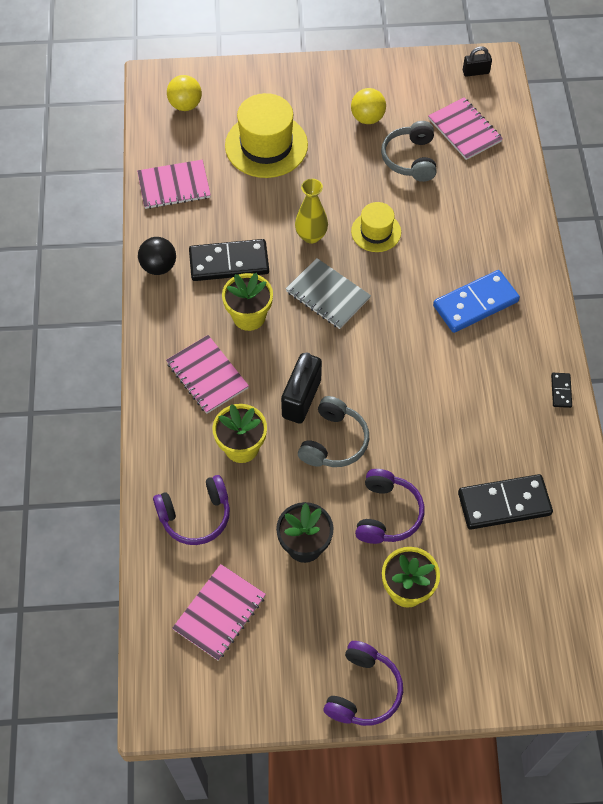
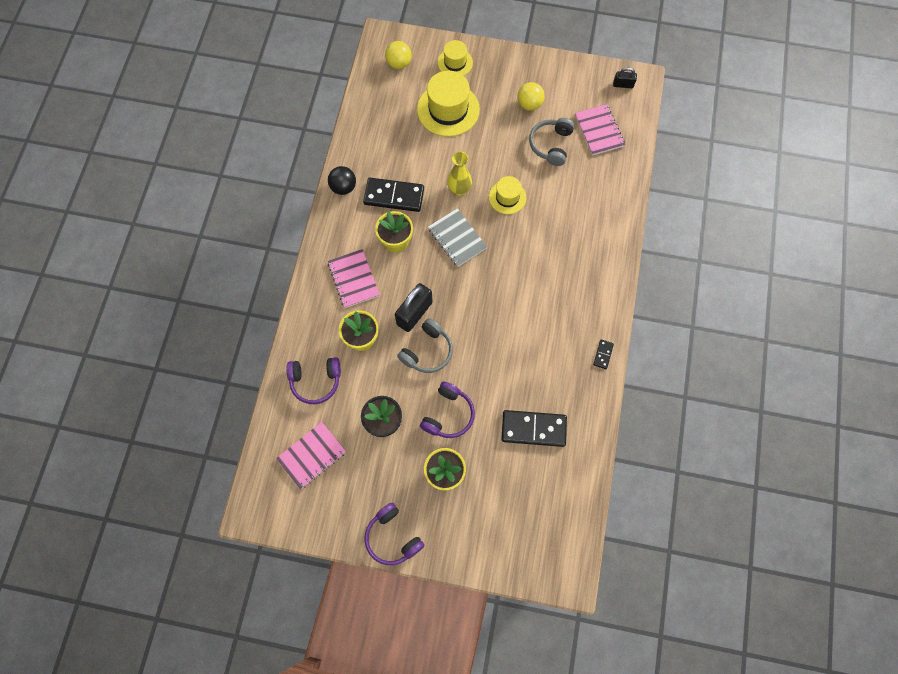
camera: 15 degrees right, 10 degrees up
(174, 186) = (372, 126): pink notebook -> none
(257, 89) = (455, 62): none -> yellow hat
(363, 690) = (392, 537): purple headphones -> purple headphones turned 105 degrees clockwise
(475, 304) = (562, 271): blue domino -> none

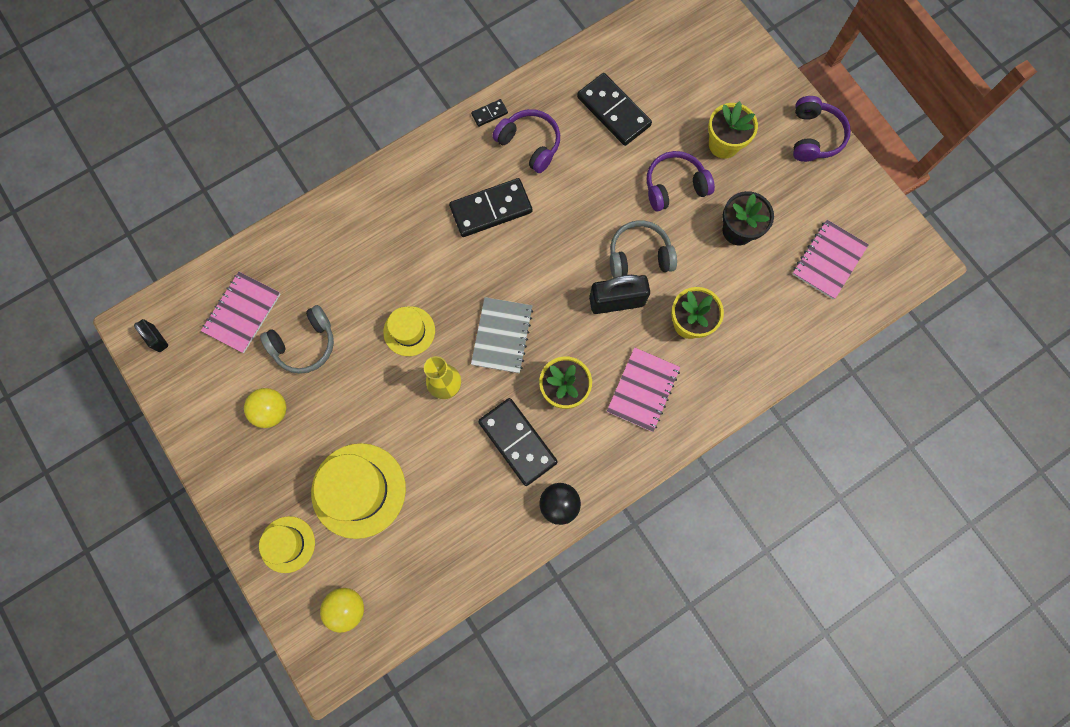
camera: 135 degrees left, 5 degrees up
(311, 455) = (828, 260): pink notebook -> pink notebook turned 60 degrees counterclockwise
(315, 381) = (769, 323): purple headphones -> purple headphones (530, 144)
(538, 299) = (491, 209): none -> black domino

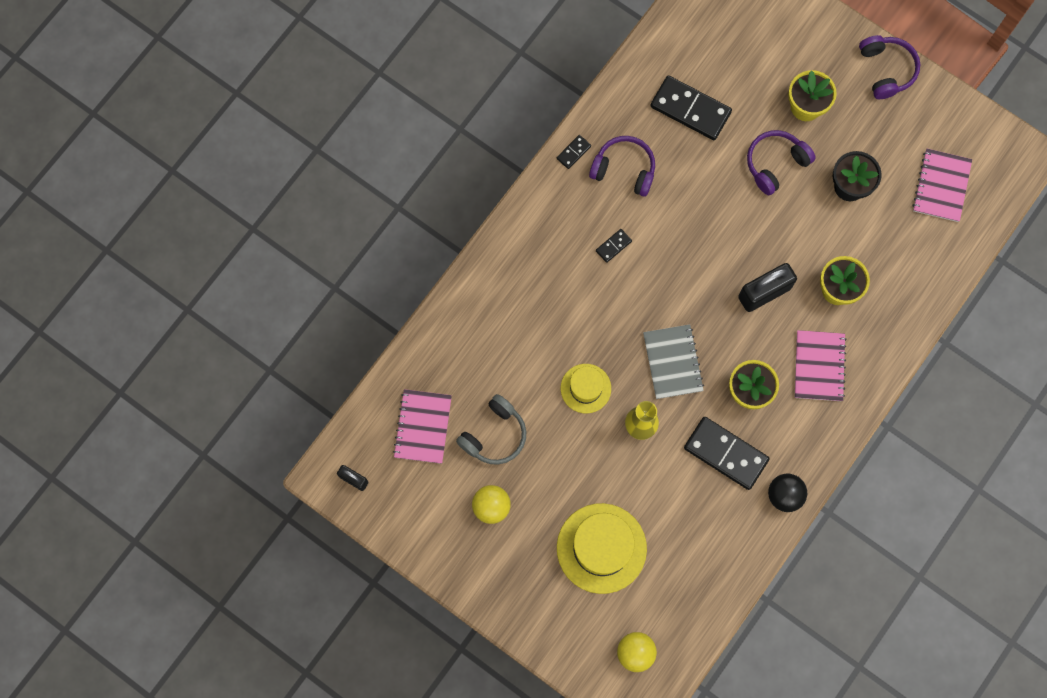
camera: 20 degrees left, 0 degrees up
(287, 544) = (558, 618): yellow hat -> none
(491, 209) = (613, 246): black domino -> black domino, size x0.46
(639, 255) = (768, 242): grey headphones -> none

